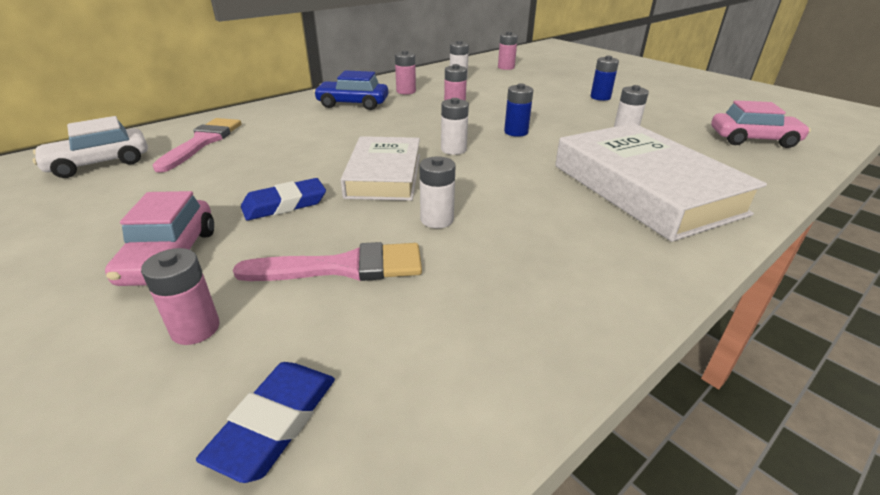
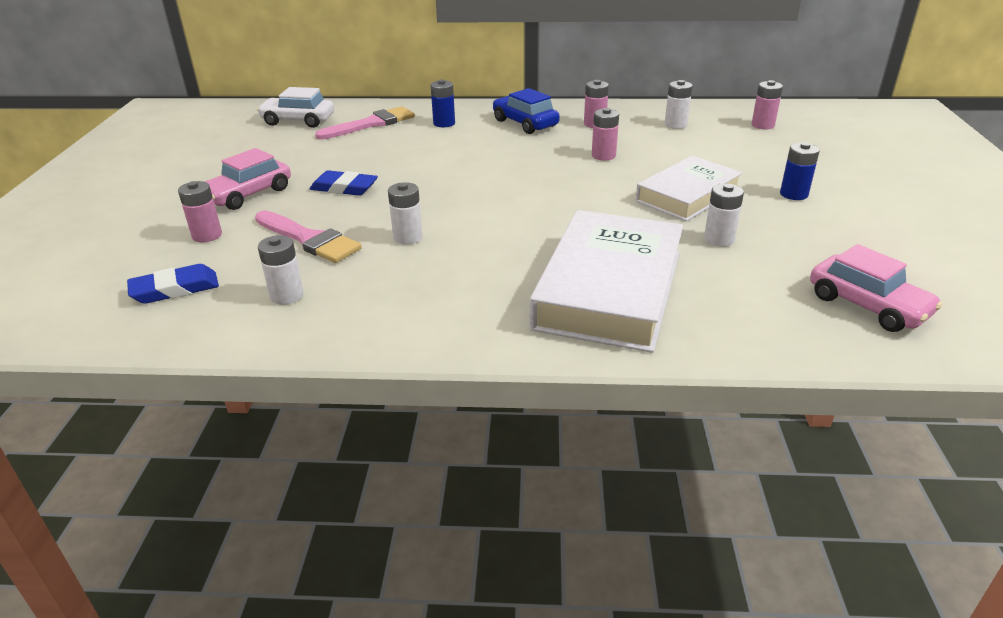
camera: 45 degrees right, 0 degrees up
(384, 175) = (435, 193): white book -> white book (688, 195)
(453, 149) = (523, 192): white battery -> white battery (287, 295)
(516, 132) = (610, 197): blue battery -> blue battery (444, 123)

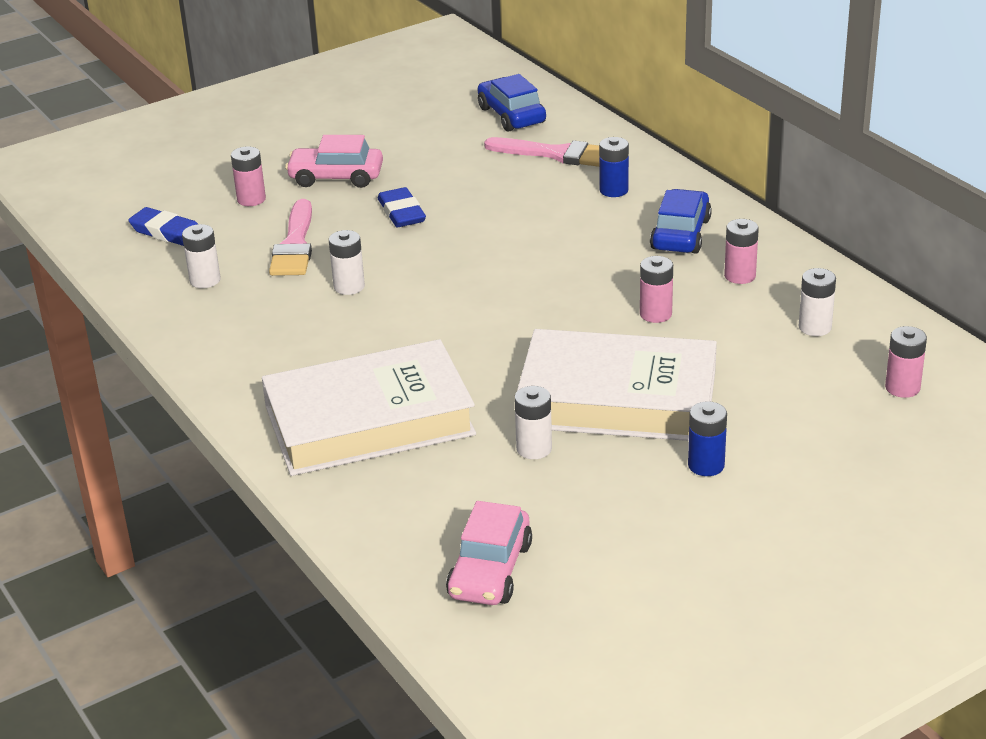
camera: 55 degrees right, 0 degrees up
(298, 121) = (511, 115): white car -> blue car
(688, 195) = (617, 399): white book -> white book, size x1.55

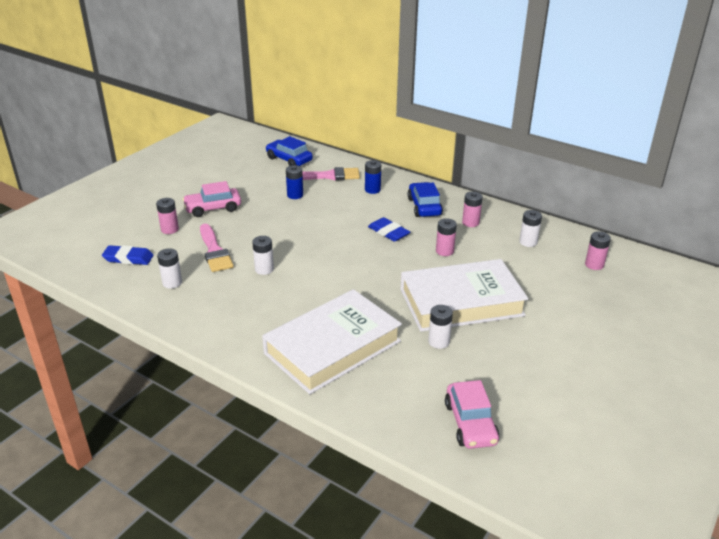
camera: 25 degrees left, 0 degrees up
(401, 212) = (265, 221): blue eraser -> blue eraser (388, 232)
(706, 465) = (535, 329): blue battery -> blue battery (295, 195)

